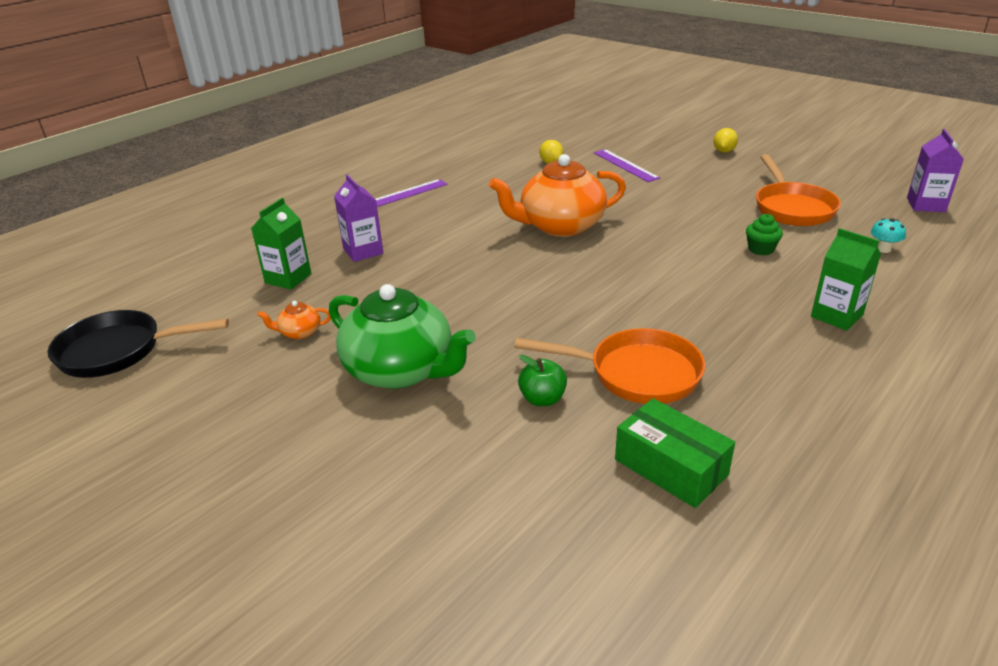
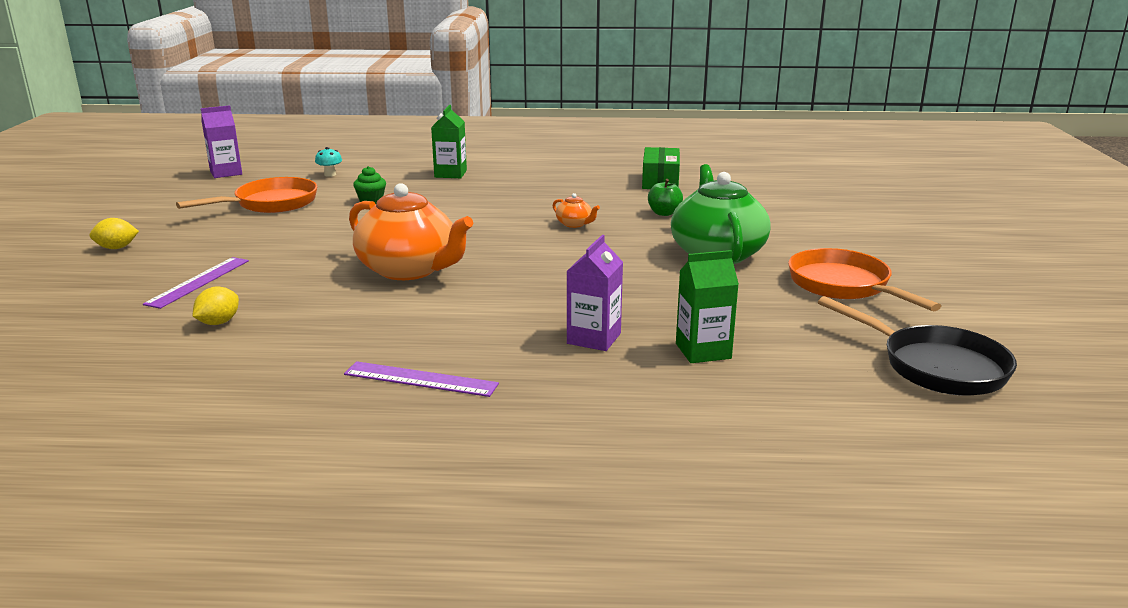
camera: 130 degrees left, 10 degrees down
(299, 332) = (754, 304): orange teapot -> orange teapot (574, 224)
(636, 374) = (597, 200): orange pan -> orange pan (843, 286)

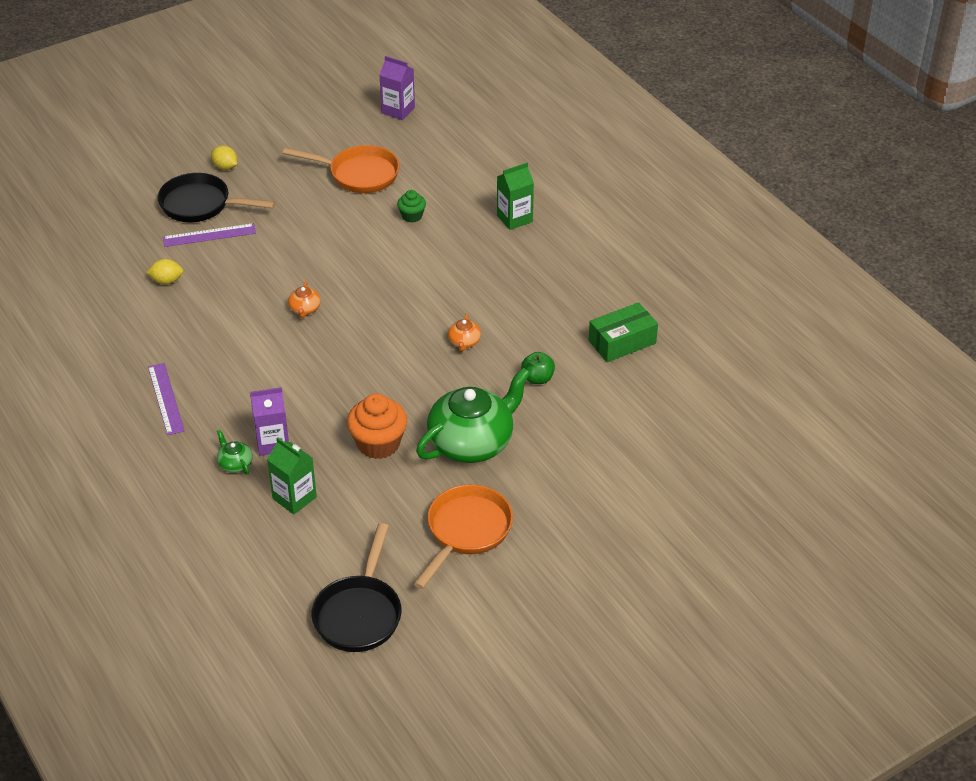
camera: 55 degrees right, 20 degrees up
(142, 273) = (200, 205): none -> black pan
(330, 174) = (447, 160): turquoise mushroom -> none
(409, 270) = (304, 309): orange teapot -> orange teapot, size x0.41
(602, 369) = (235, 464): none -> green teapot
(667, 290) = (378, 444): none -> orange cupcake

